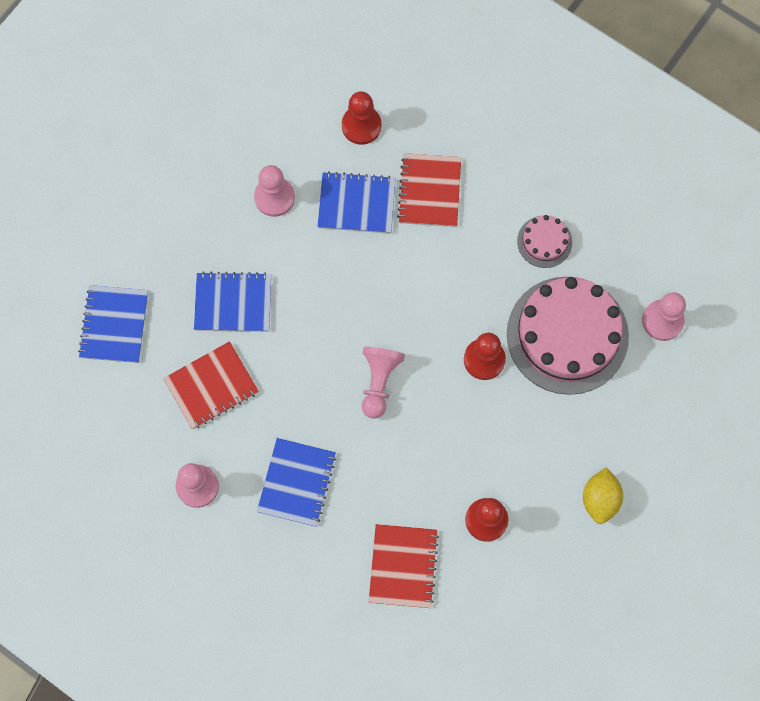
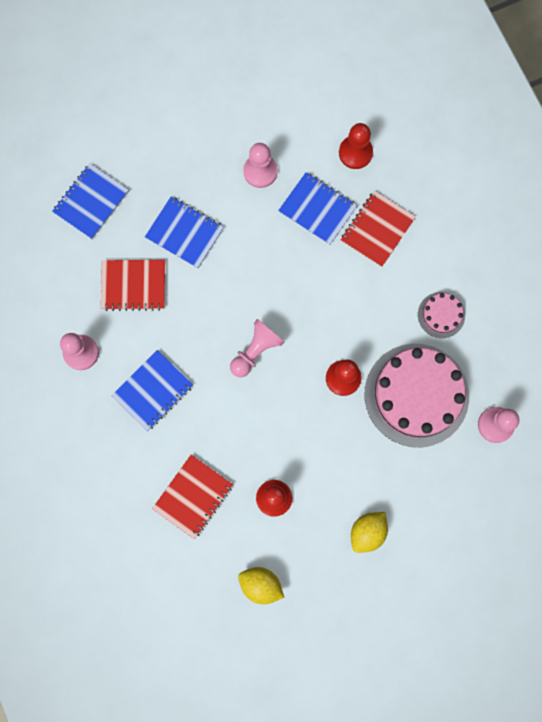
camera: 30 degrees right, 5 degrees up
(525, 614) = (261, 584): none -> yellow lemon

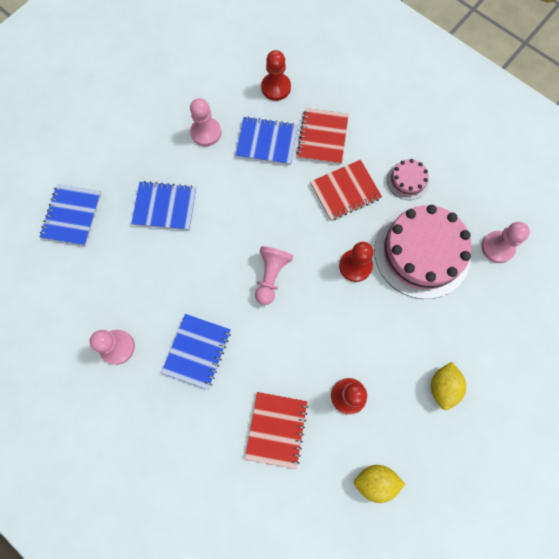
camera: 25 degrees left, 5 degrees down
(133, 285) = (139, 268): red notebook -> red notebook (345, 191)

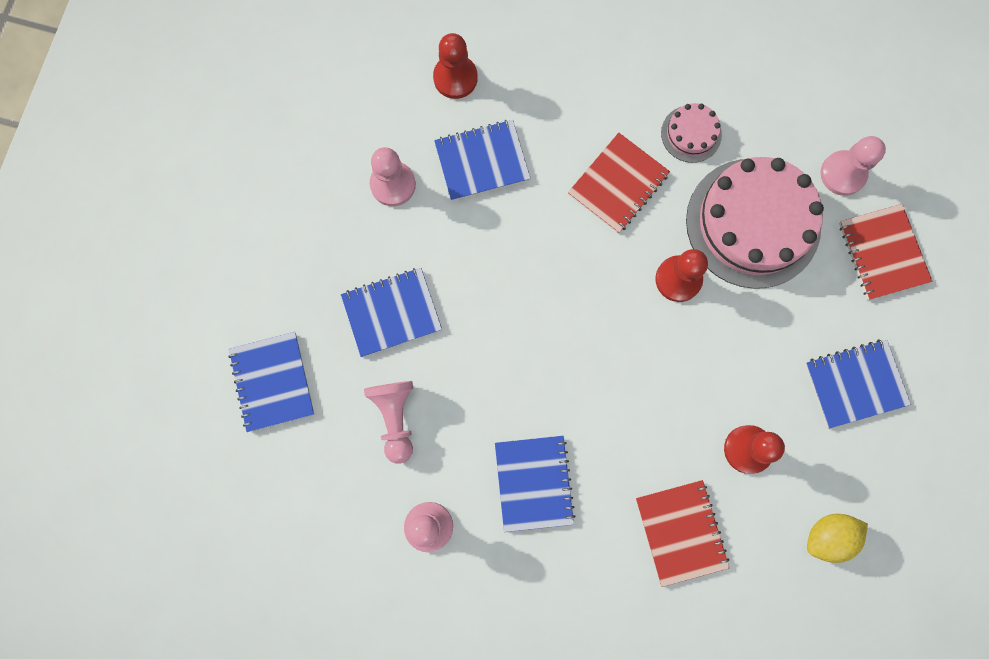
camera: 25 degrees left, 5 degrees up
(271, 276) = (578, 342): pink pawn -> pink pawn (395, 418)
(322, 137) = (553, 122): red notebook -> red notebook (882, 253)
(442, 387) = (855, 384): yellow lemon -> blue notebook

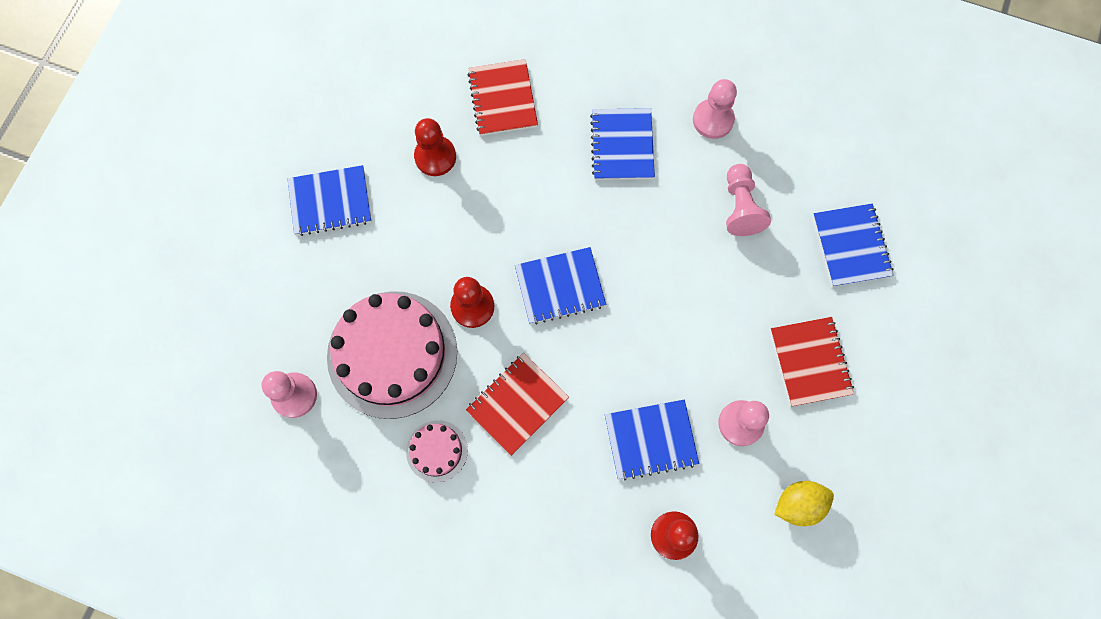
camera: 175 degrees left, 5 degrees down
(392, 313) = (742, 298): blue notebook -> blue notebook (560, 286)
(827, 536) = (382, 86): yellow lemon -> yellow lemon (798, 504)
(882, 253) = (276, 315): red notebook -> red notebook (810, 362)

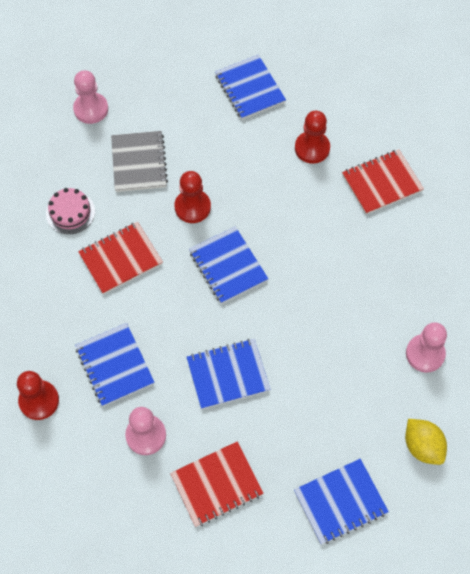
camera: 75 degrees right, 10 degrees down
(392, 354) = (139, 162): pink cake -> grey notebook
(517, 404) = (120, 259): red notebook -> red notebook turned 60 degrees counterclockwise
(622, 145) = (372, 284): blue notebook -> blue notebook (228, 374)
(740, 207) = (347, 395): pink pawn -> none
(798, 504) = (85, 498): yellow lemon -> yellow lemon (422, 446)

